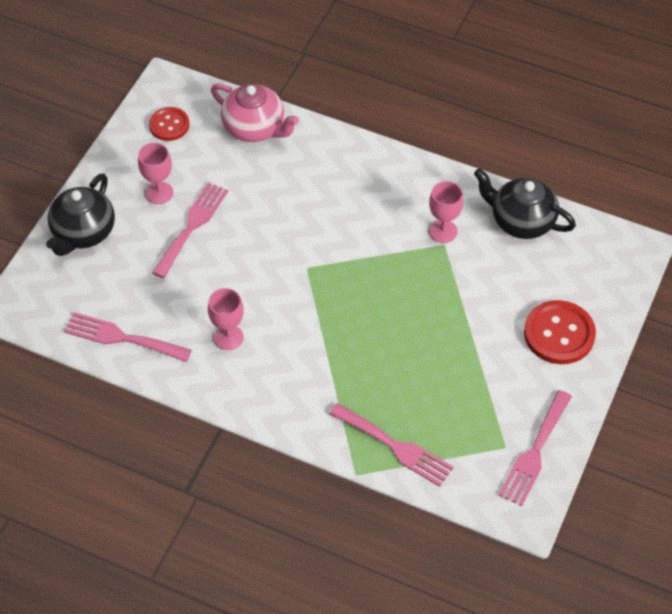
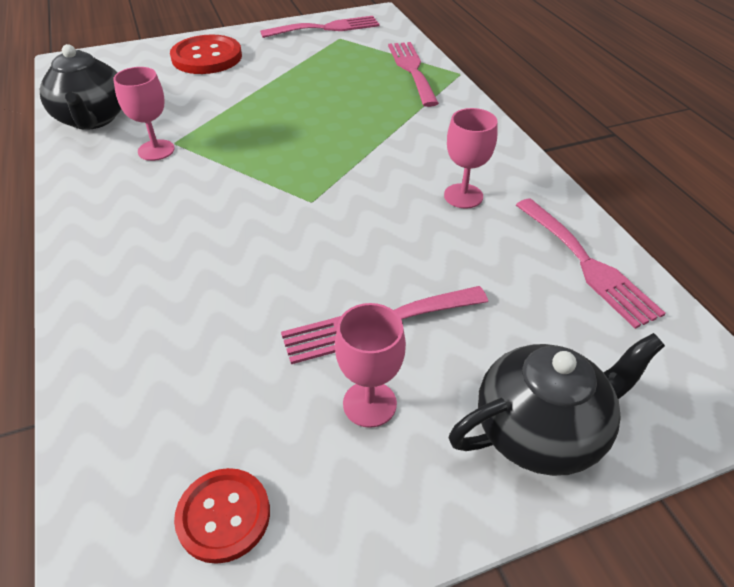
camera: 135 degrees left, 10 degrees down
(255, 128) = (129, 393): pink teapot -> none

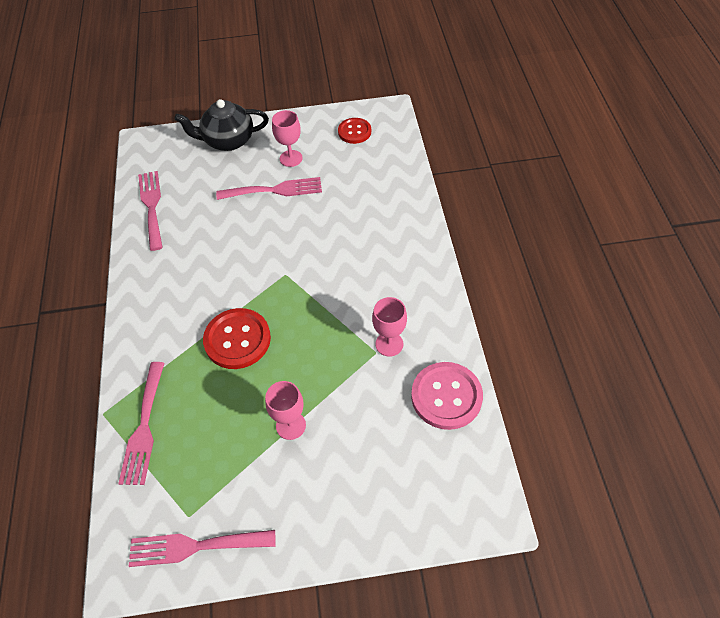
camera: 165 degrees left, 10 degrees up
(93, 119) = (446, 396): black teapot -> pink button
(207, 57) = (342, 496): red button -> red button (237, 340)
(463, 196) = (188, 263): pink goblet -> pink goblet (291, 425)

